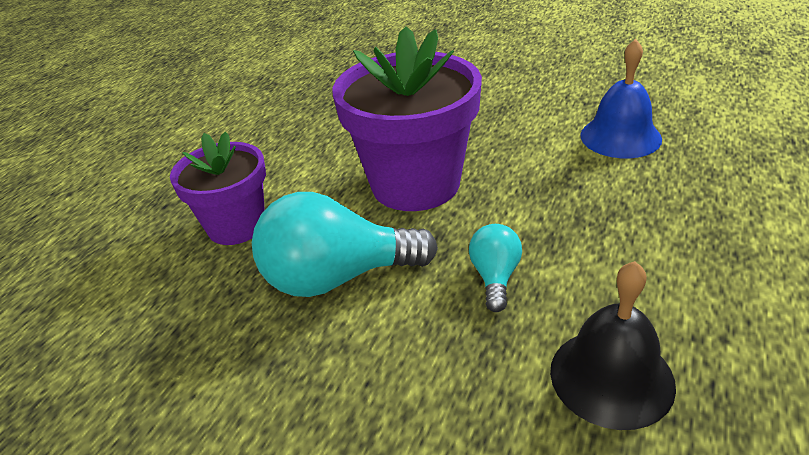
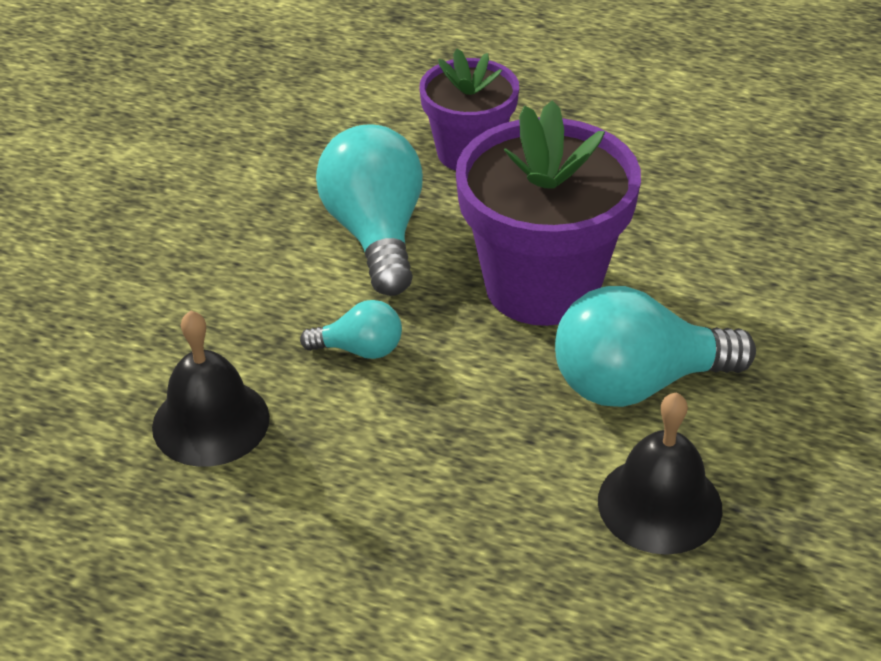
camera: 85 degrees right, 5 degrees up
(514, 145) = (637, 383): none -> turquoise light bulb
(620, 137) = (659, 504): blue bell -> black bell

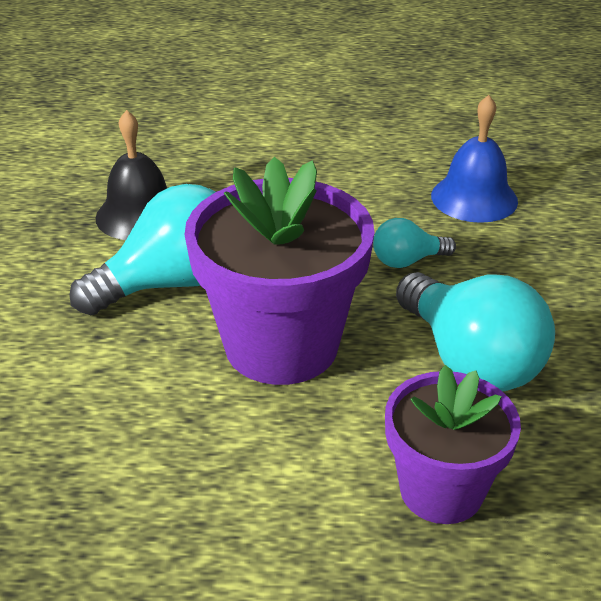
camera: 160 degrees right, 5 degrees down
(211, 422) = (474, 198): black bell -> blue bell

